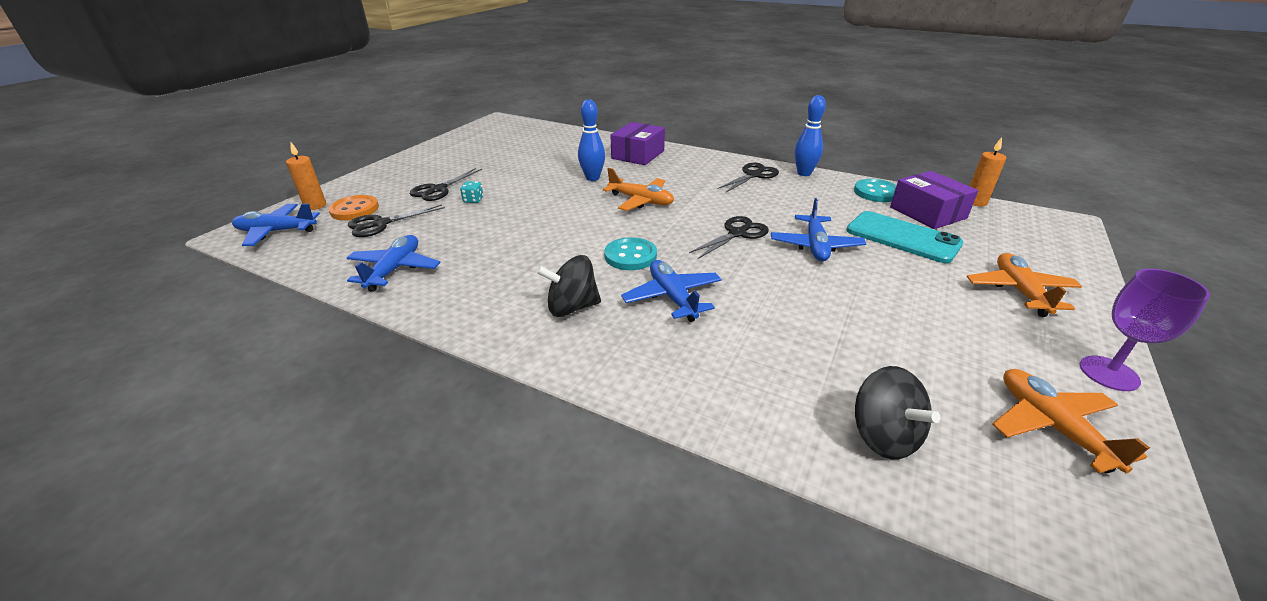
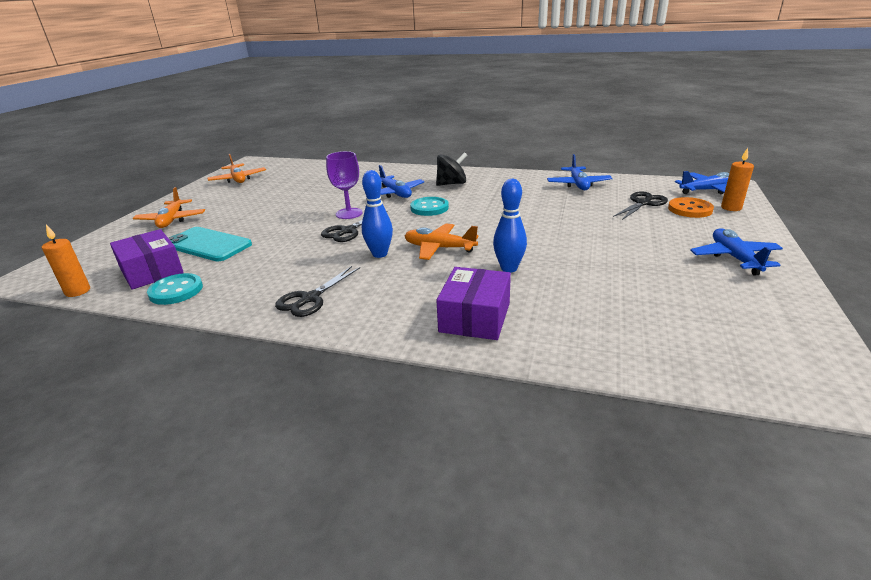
camera: 170 degrees right, 5 degrees down
(438, 189) = (655, 234): black scissors -> none
(473, 200) = (602, 229): turquoise dice -> none
(804, 173) = (240, 311): blue bowling pin -> blue bowling pin (379, 254)
(815, 246) = (288, 230): blue plane -> blue plane (734, 258)
(883, 436) = (308, 170): black spinning top -> none
(1109, 373) = (185, 194): purple goblet -> purple goblet (349, 213)

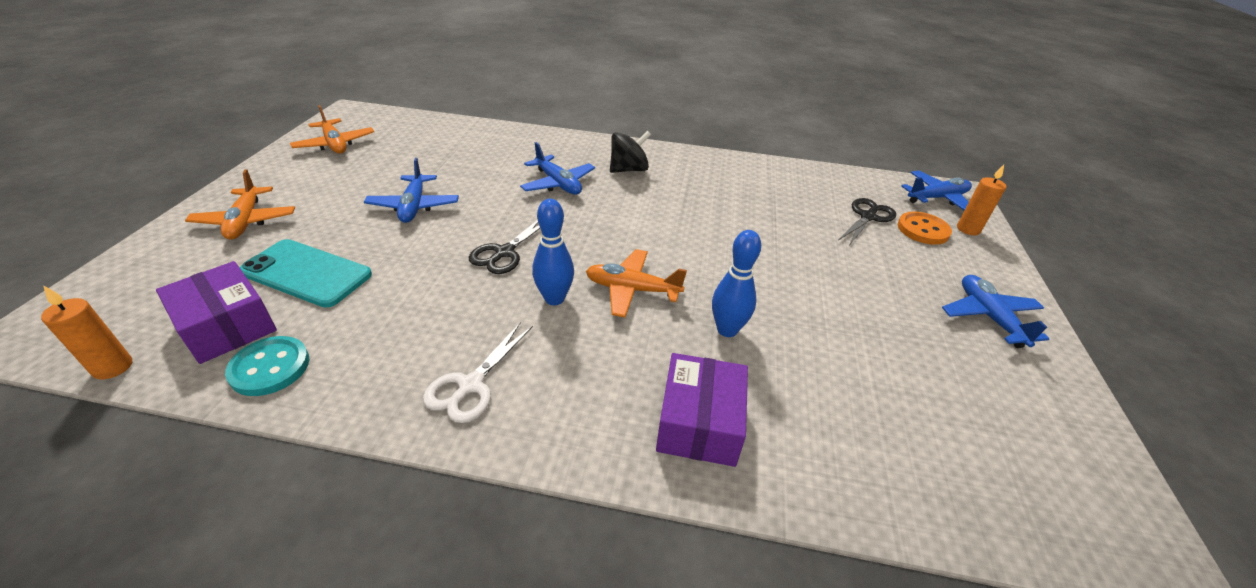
camera: 10 degrees left, 10 degrees up
(310, 298) = (471, 385): black scissors -> white scissors
(349, 213) = (501, 219): purple goblet -> none
(429, 208) = (607, 213): turquoise button -> none
(578, 184) = (785, 179): blue plane -> blue plane (414, 206)

